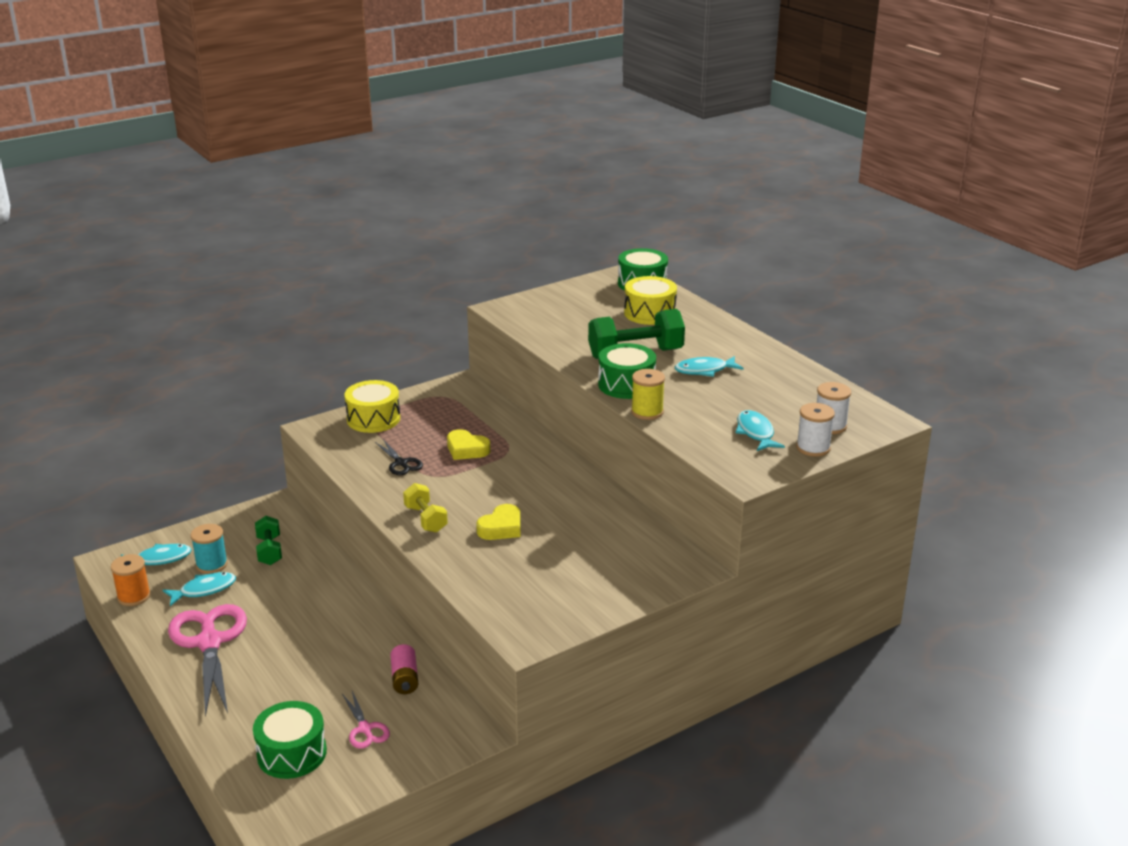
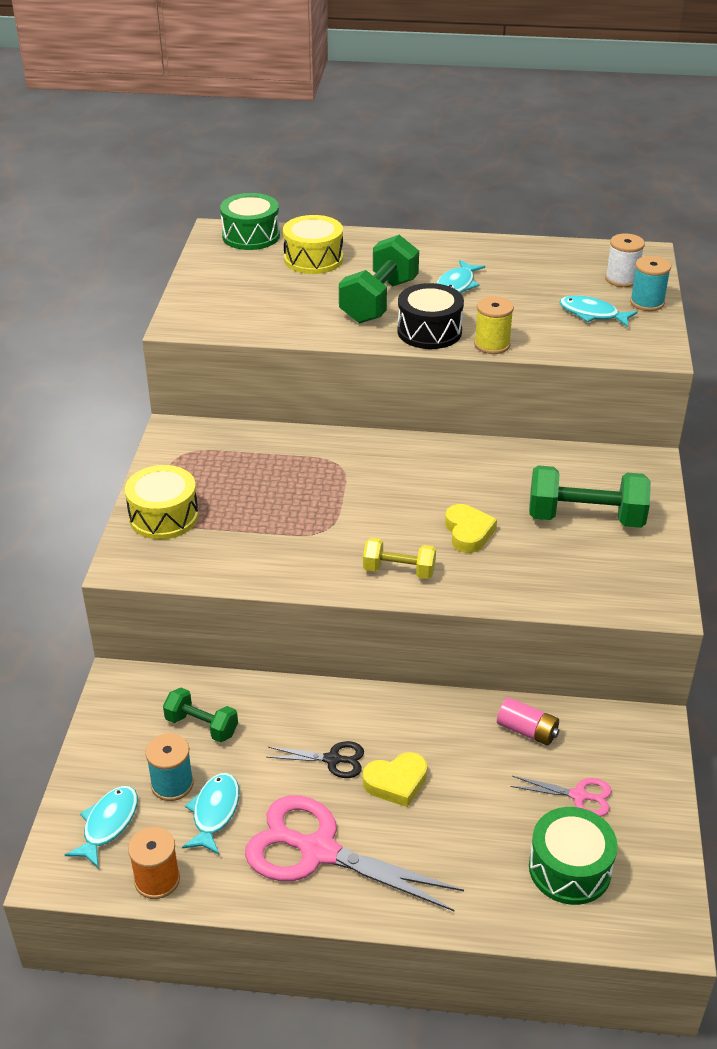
camera: 50 degrees left, 10 degrees up
(401, 463) = (276, 539): black scissors -> black scissors (333, 759)
(466, 449) = (304, 487): yellow heart -> yellow heart (396, 782)
(584, 568) = (585, 518): none -> green dumbbell
(626, 384) = (429, 331): green drum -> black drum
(813, 448) = (647, 302): white spool -> turquoise spool

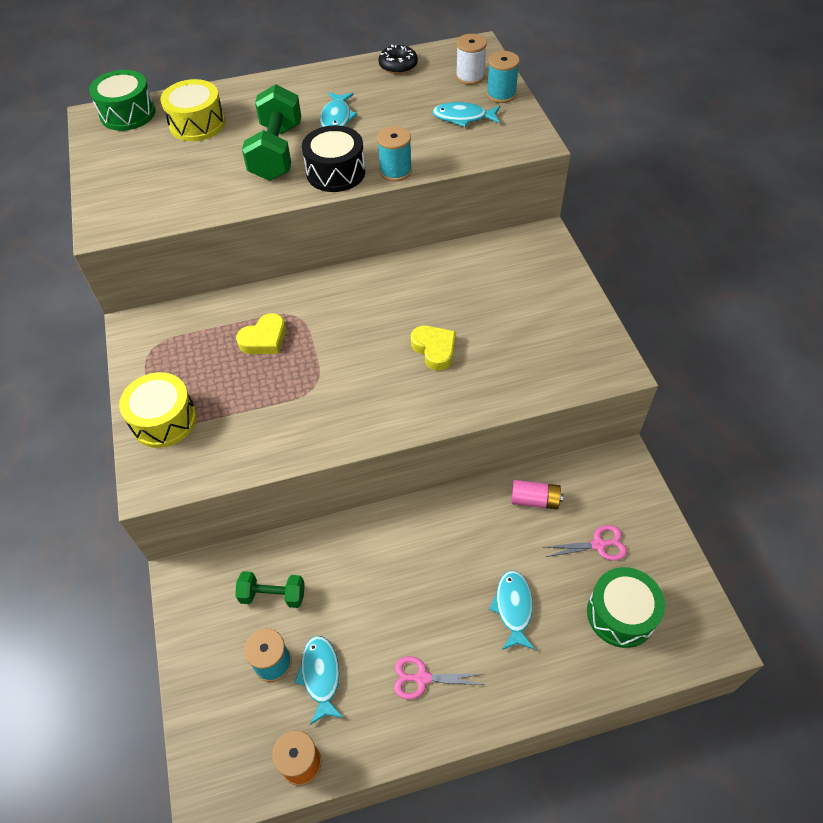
camera: 20 degrees left, 15 degrees up
(108, 824) = (234, 726): turquoise fish -> turquoise fish (513, 608)
(317, 850) = (422, 678): pink scissors -> pink scissors, size x0.48
(333, 759) = (396, 585): black scissors -> none
(396, 782) = (456, 587): yellow heart -> yellow heart (264, 339)
(399, 571) = (395, 407): yellow dumbbell -> none
(492, 345) = (395, 171): yellow spool -> turquoise spool
(548, 252) = (398, 65): none -> black donut
(585, 518) = (520, 305): green dumbbell -> none

